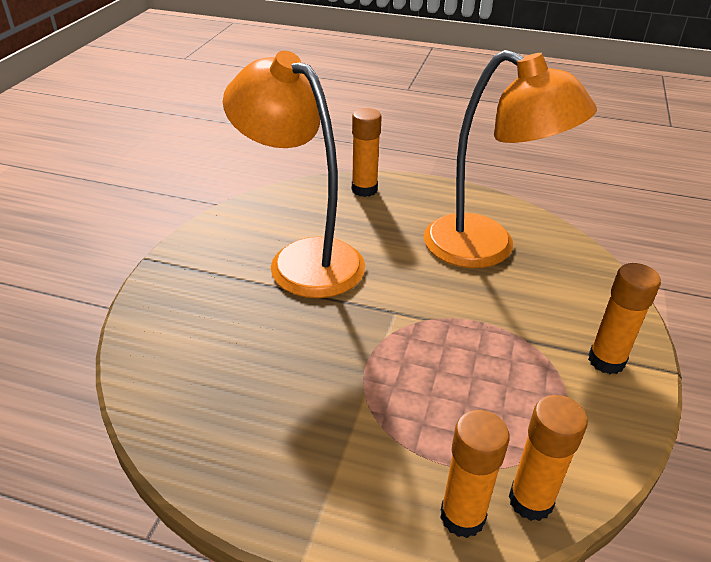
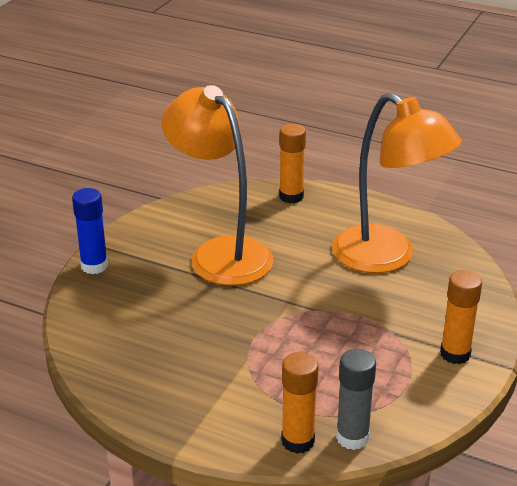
camera: 10 degrees right, 5 degrees down
(156, 288) = (94, 266): none -> blue glue stick
(530, 501) = (352, 437): orange glue stick -> grey glue stick

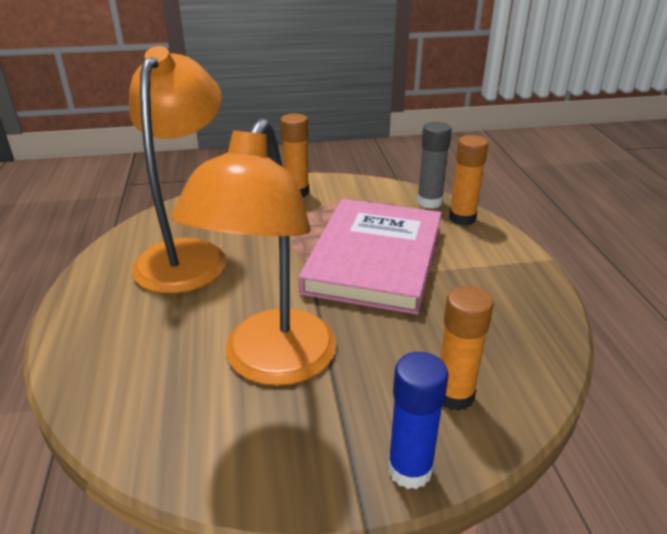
camera: 125 degrees left, 0 degrees up
(287, 346) = (374, 259): none -> pink book
(291, 196) = (92, 364): orange glue stick -> orange glue stick (454, 395)

